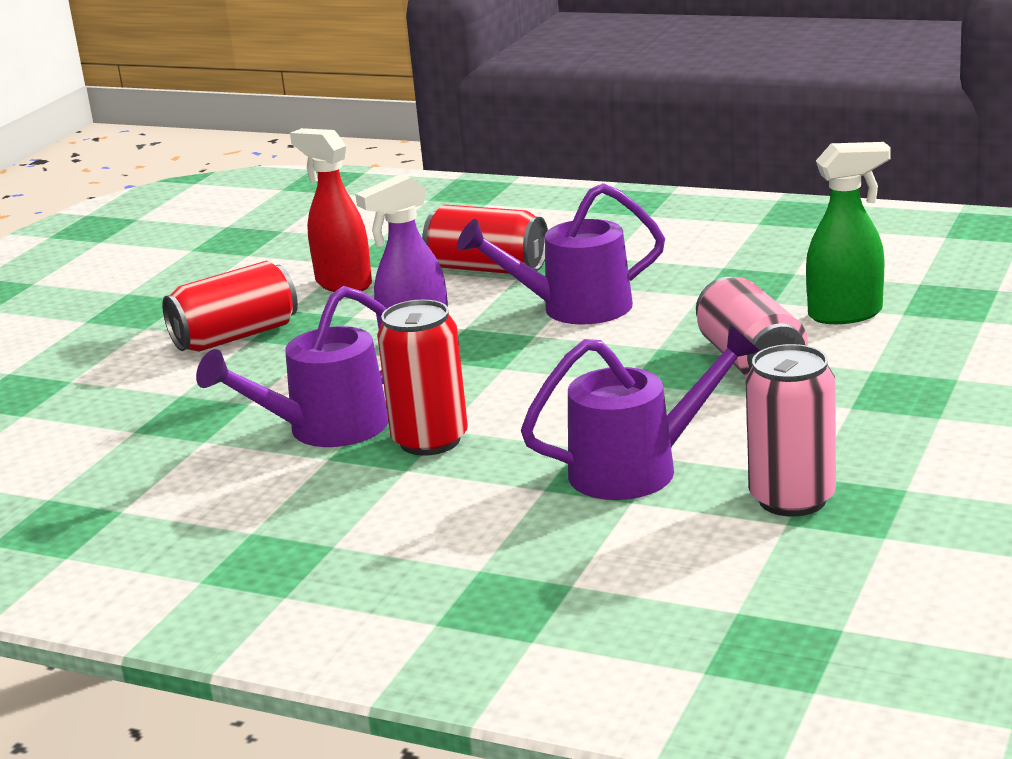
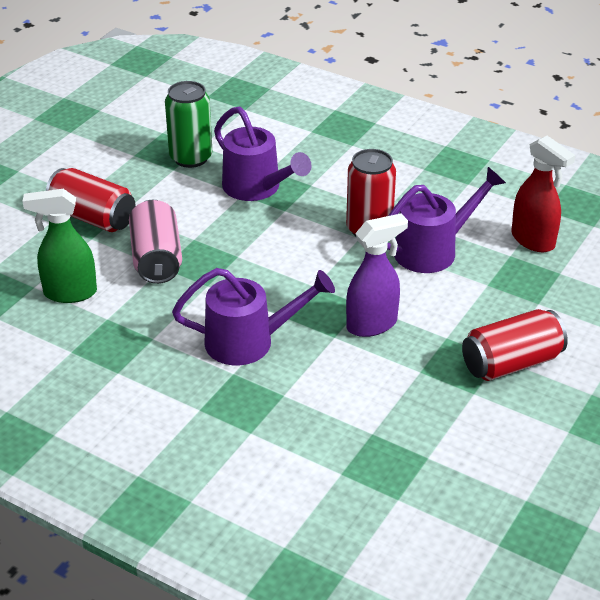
camera: 175 degrees left, 15 degrees up
(343, 284) = (429, 421): red spray bottle -> red spray bottle (533, 240)
(488, 268) = (303, 415): red can -> red can (93, 218)
(639, 469) = (257, 188): purple watering can -> purple watering can turned 120 degrees counterclockwise
(792, 499) = (191, 158): pink can -> green can

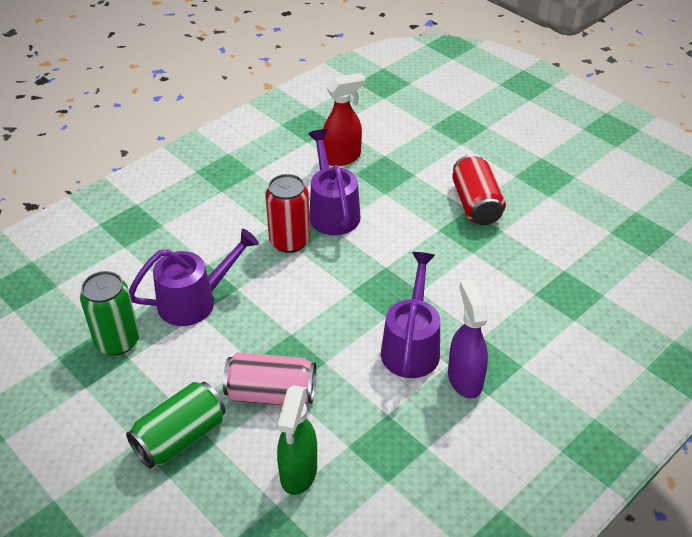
camera: 75 degrees left, 5 degrees up
(93, 218) = (180, 437): red can -> green can
(372, 324) = (412, 266): purple spray bottle -> purple spray bottle (464, 379)

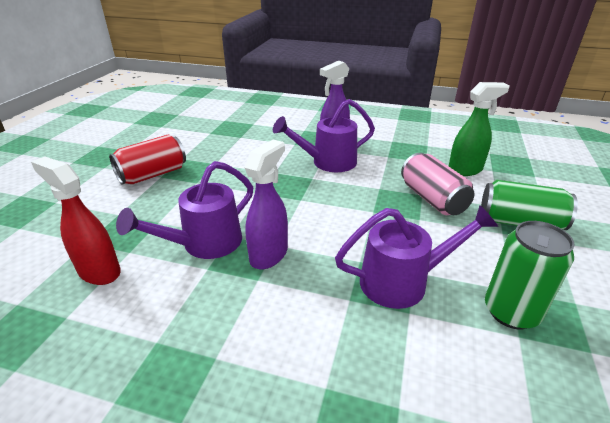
camera: 120 degrees left, 10 degrees down
(195, 301) = (403, 281): purple watering can -> purple watering can turned 135 degrees clockwise
(289, 241) = (269, 254): red can -> purple spray bottle

